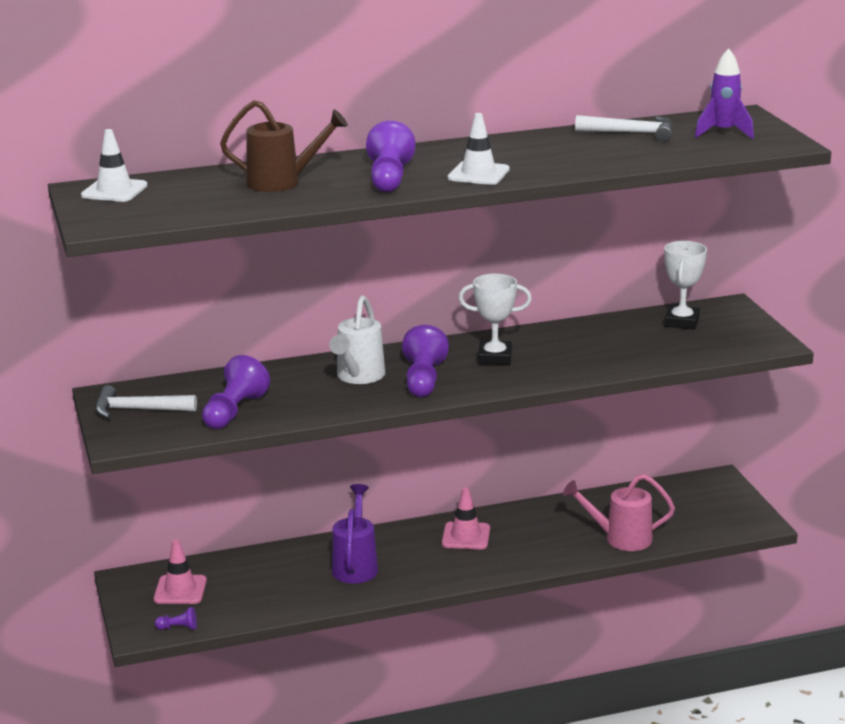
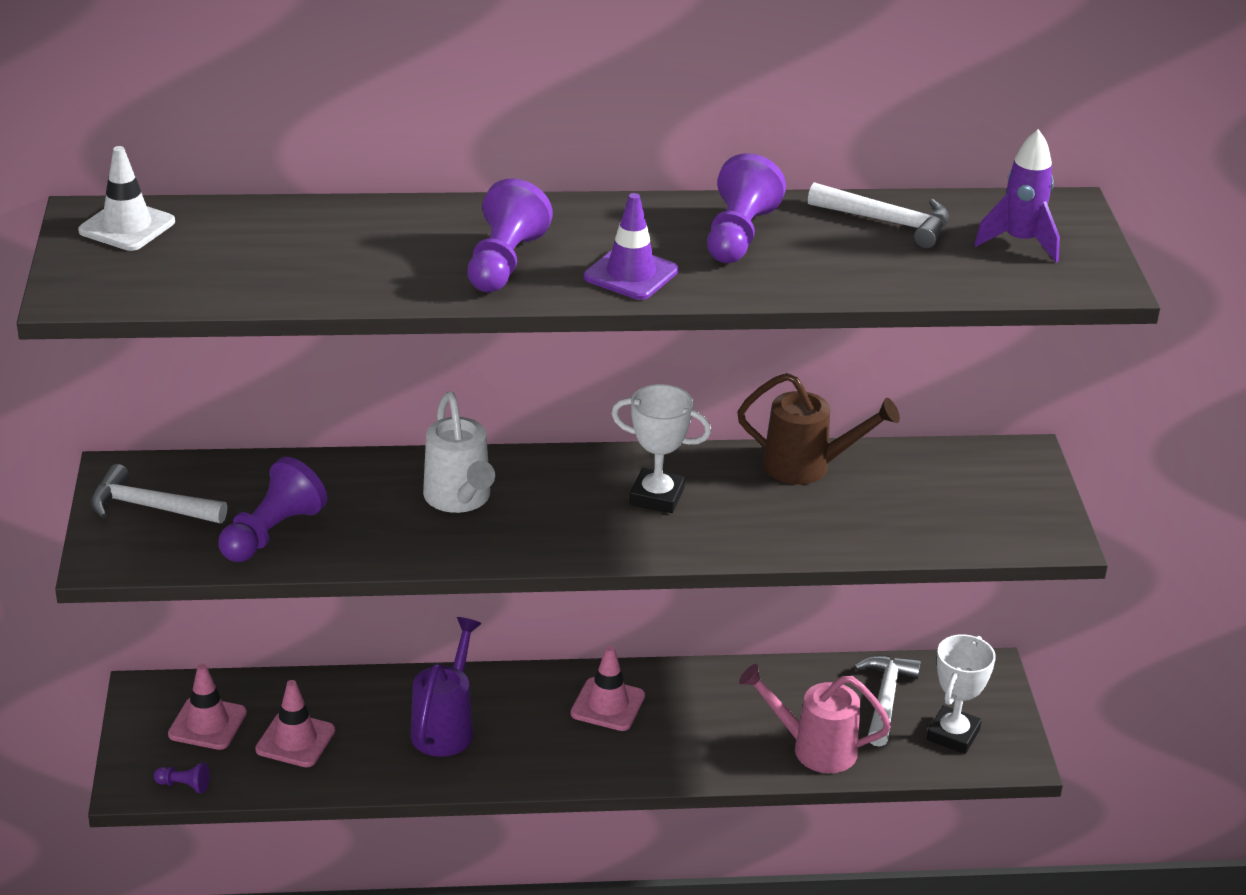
camera: 10 degrees right, 10 degrees up
(249, 589) = (295, 740): none -> pink traffic cone
(282, 182) = (355, 247): brown watering can -> brown watering can (806, 467)
(358, 377) = (459, 499): white watering can -> white watering can turned 45 degrees counterclockwise
(423, 380) = (544, 520): purple pawn -> purple pawn (738, 235)
(478, 174) = (631, 274): white traffic cone -> purple traffic cone
(657, 504) = (885, 699): none -> white hammer
(681, 322) = (943, 474): white trophy -> white trophy (953, 734)

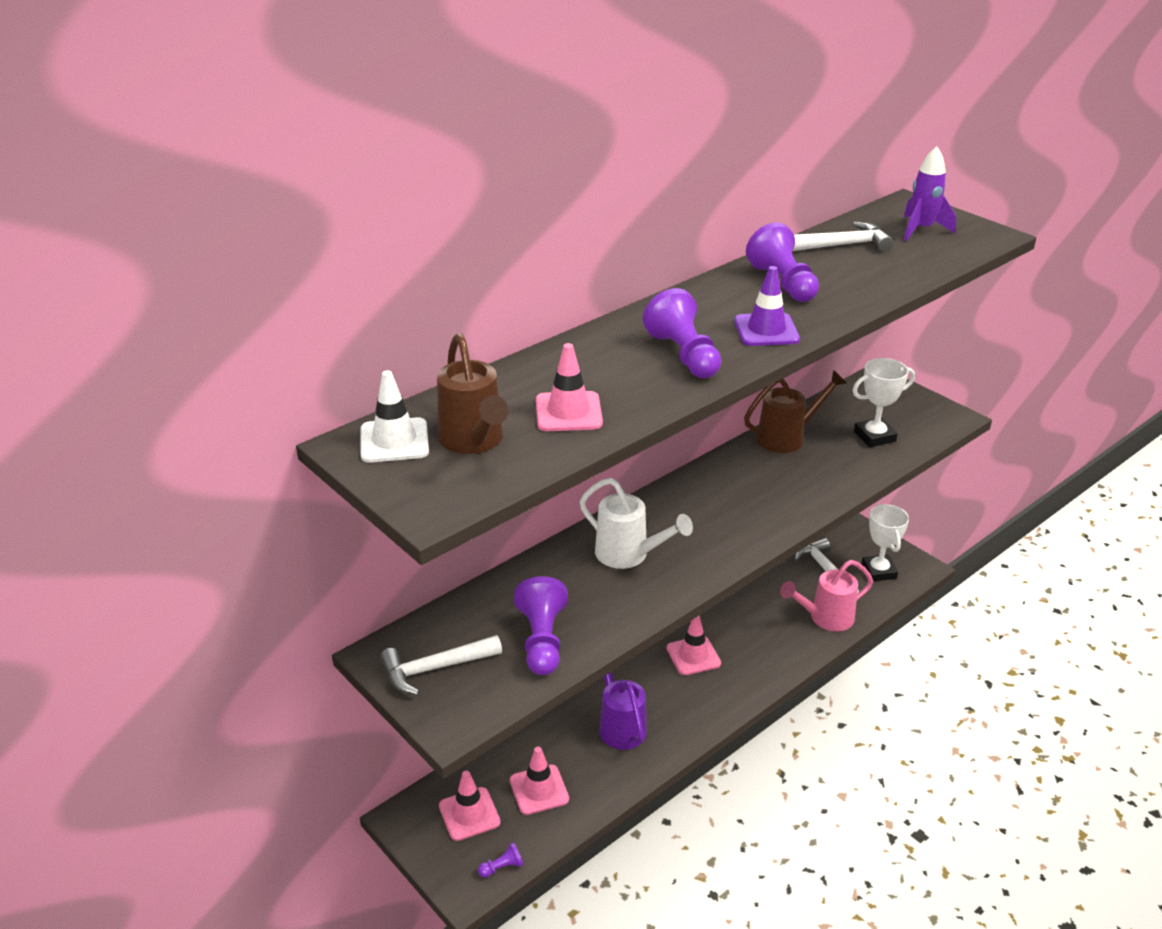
camera: 35 degrees left, 0 degrees up
(189, 255) = (474, 441): none -> brown watering can
(309, 267) = (568, 412): none -> pink traffic cone
(657, 496) = (735, 495): white trophy -> white trophy (874, 436)

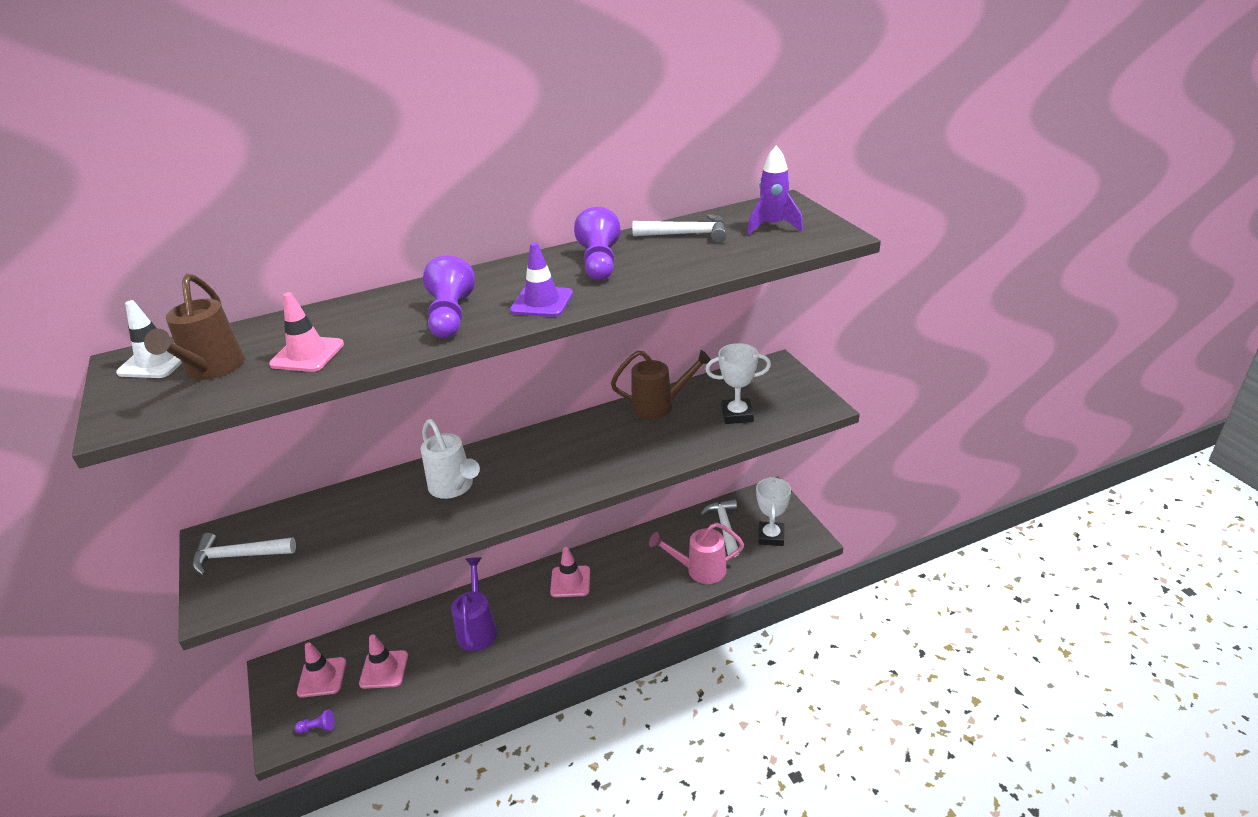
camera: 20 degrees right, 0 degrees up
(542, 640) = (332, 548): purple pawn -> none

